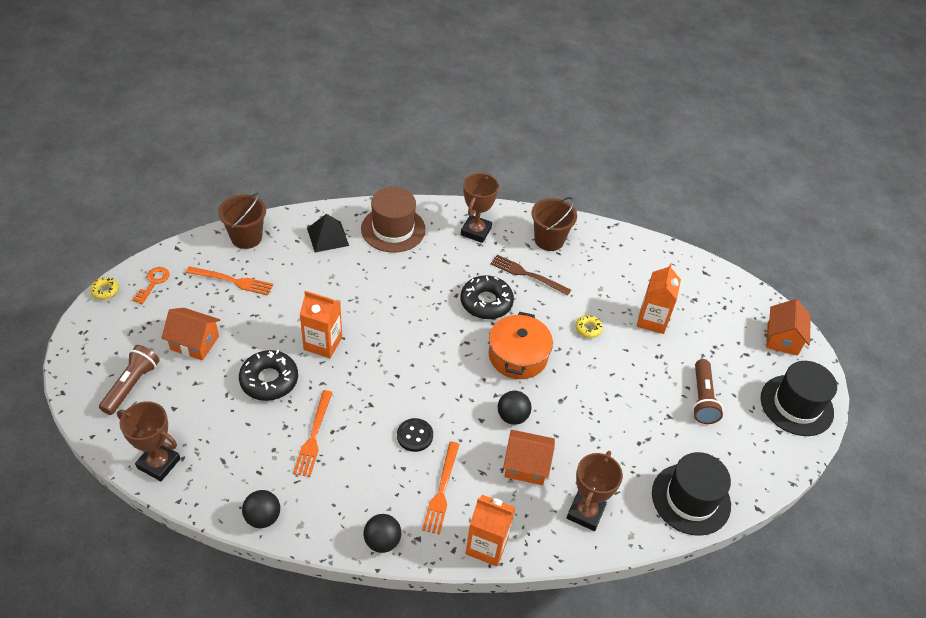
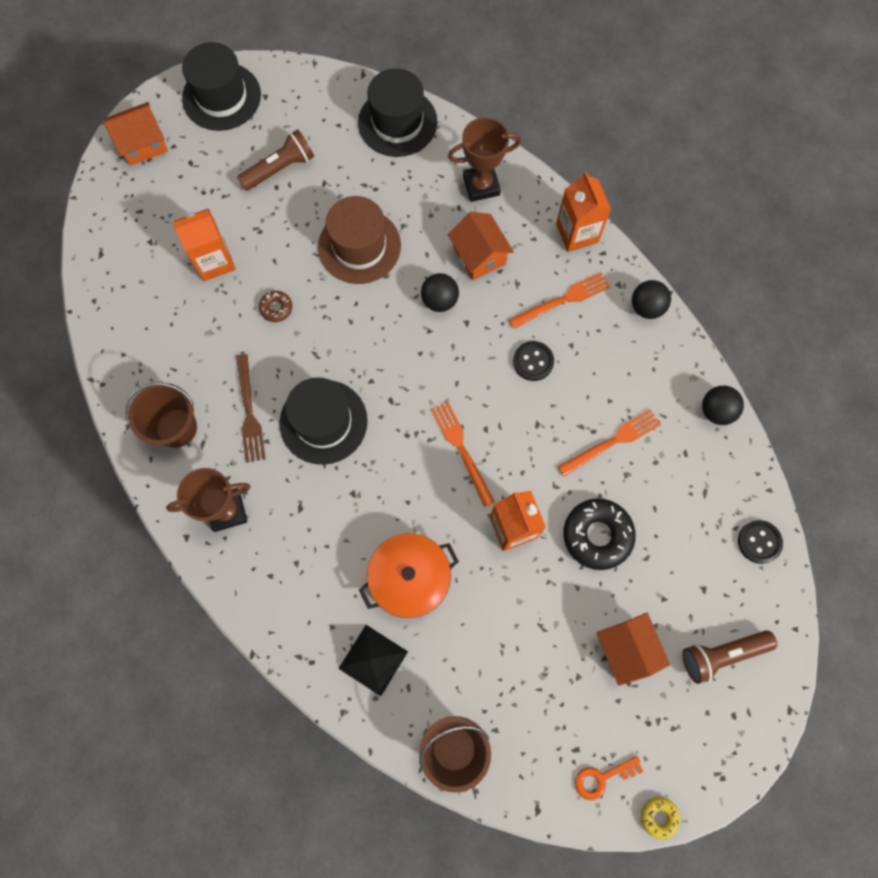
camera: 125 degrees left, 25 degrees up
(159, 463) = (759, 542): brown trophy -> black button
(232, 281) = (523, 696): orange fork -> orange fork (462, 450)
(393, 229) = (300, 600): brown hat -> brown hat (359, 246)
(486, 302) = (323, 422): black donut -> black hat
(518, 356) = (366, 344): orange pot -> orange pot (410, 578)
(588, 329) = (276, 308): yellow donut -> brown donut

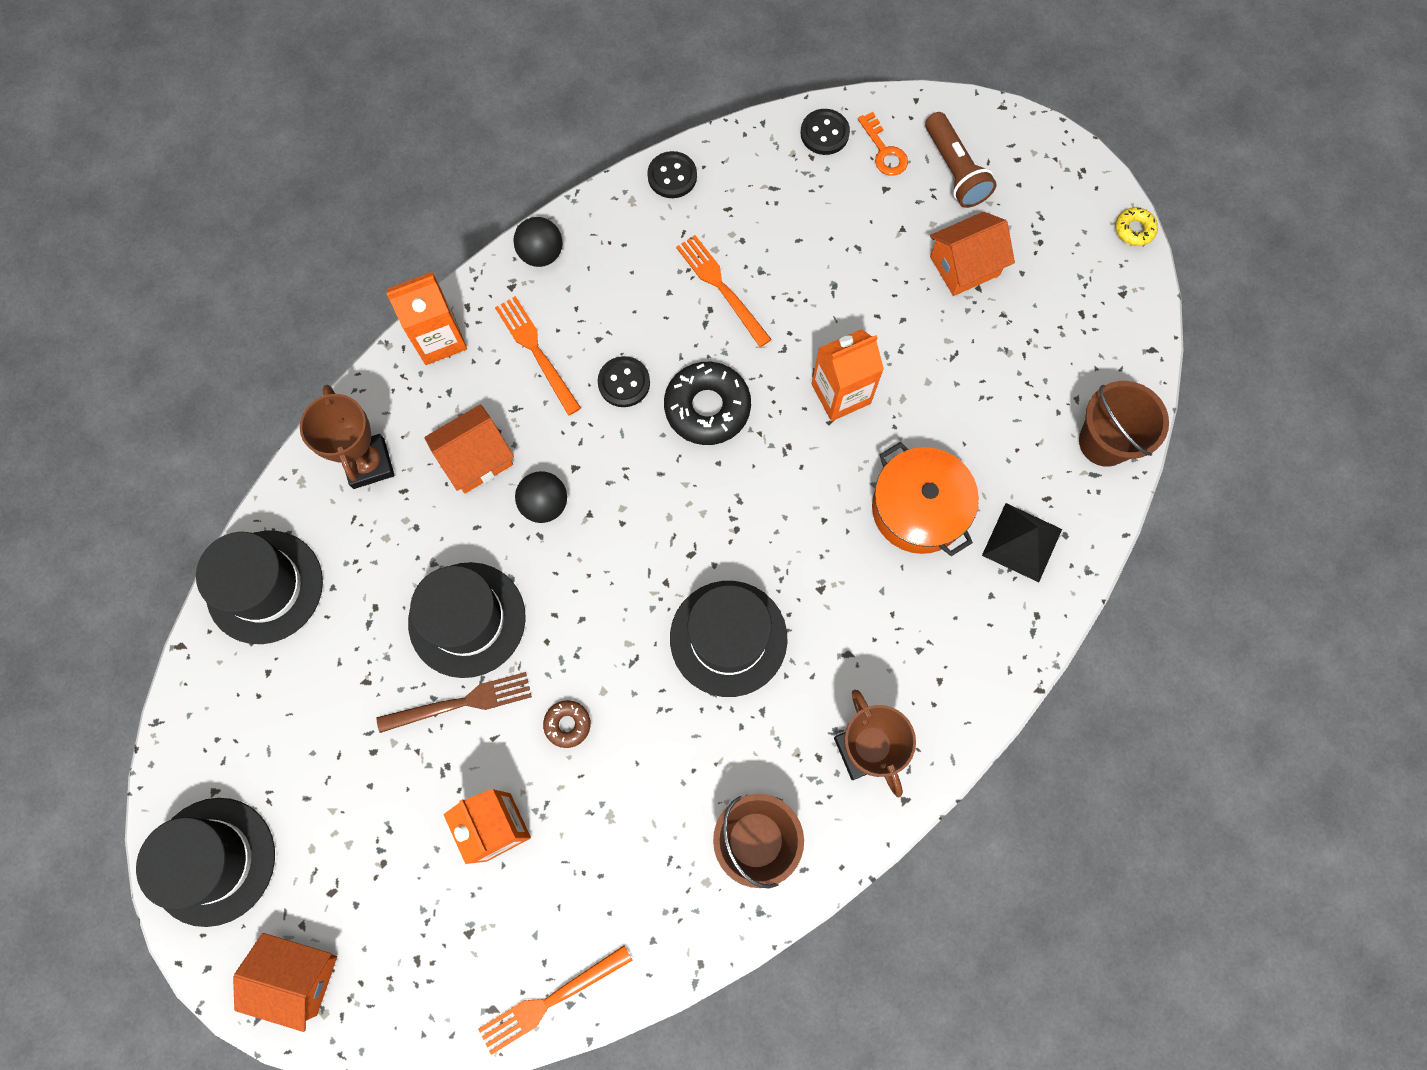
camera: 95 degrees left, 0 degrees up
(143, 144) = (297, 976): orange house -> orange house turned 45 degrees counterclockwise
(249, 412) = (723, 741): brown fork -> brown fork (460, 703)
(280, 169) = (342, 750): brown flashlight -> none
(359, 246) = (467, 619): brown hat -> black hat
(462, 450) = (749, 460): orange fork -> orange fork (551, 1000)
(597, 535) = (838, 300): black donut -> black donut (707, 407)
(602, 778) = (1106, 286): orange key -> orange key (884, 151)
(716, 411) = (672, 176): black ball -> black button

